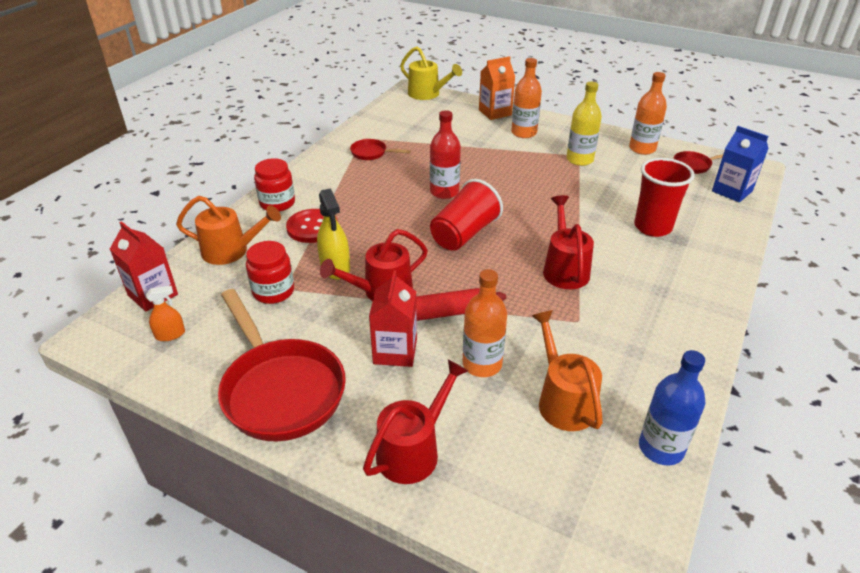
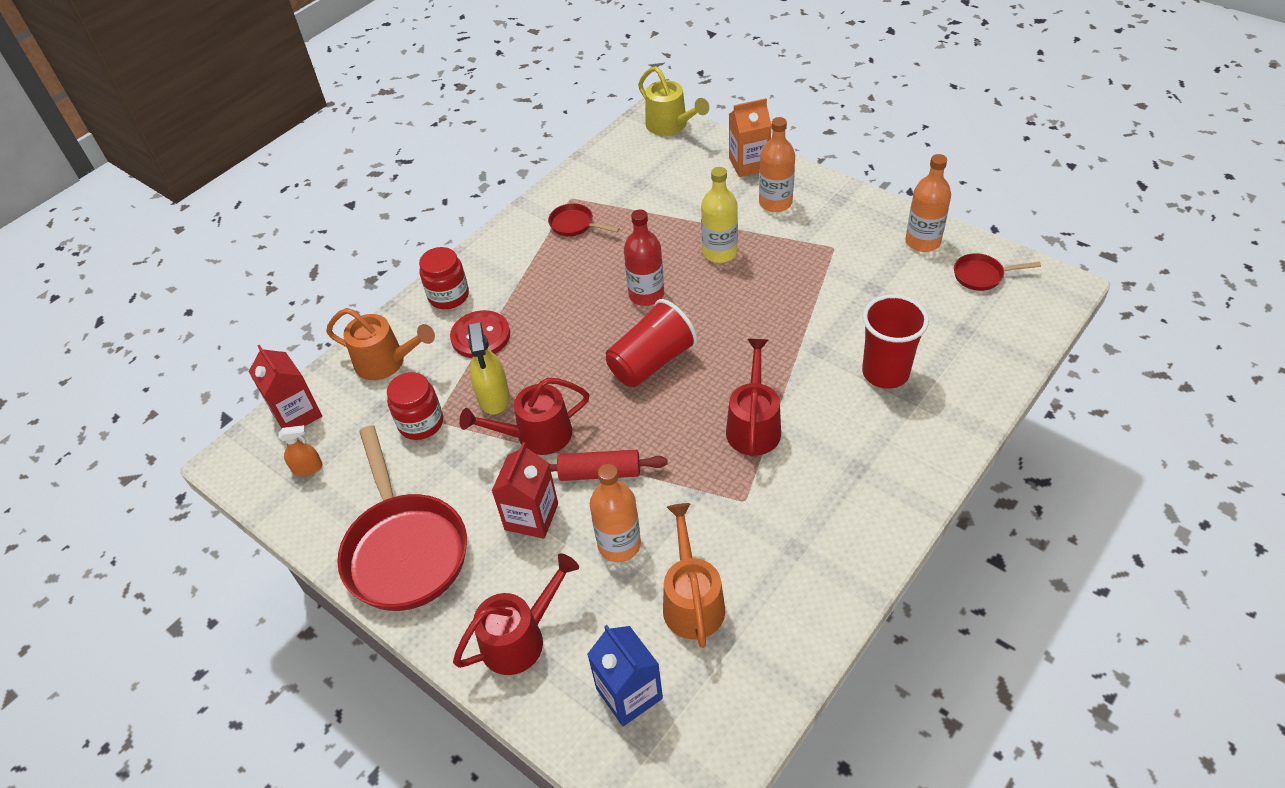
camera: 15 degrees right, 10 degrees up
(579, 159) = (832, 254): yellow bottle -> yellow bottle (719, 252)
(661, 448) = (776, 672): blue bottle -> none
(732, 191) = (1014, 323): blue carton -> blue carton (629, 693)

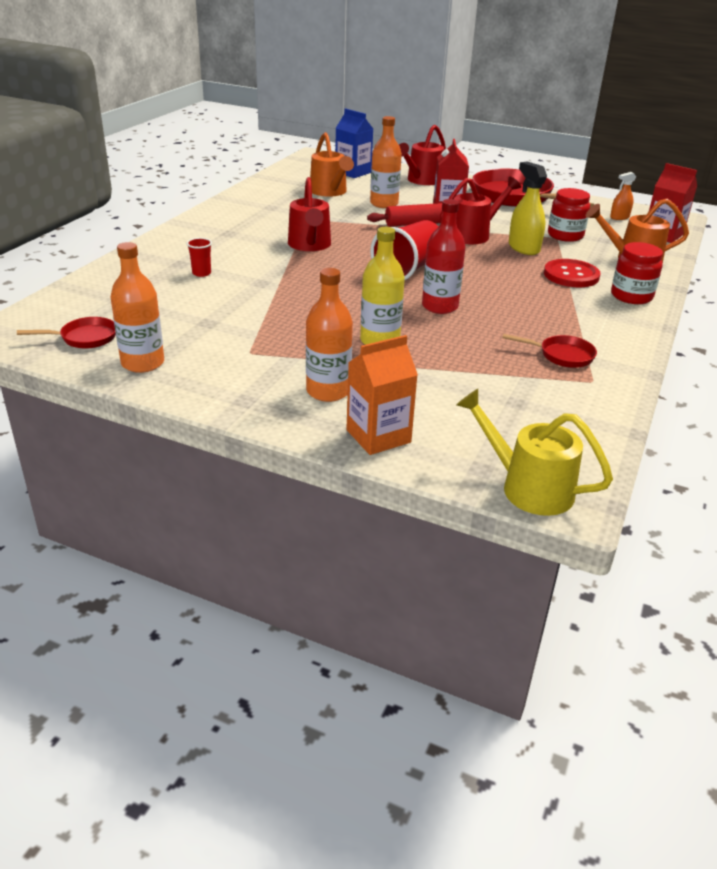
camera: 160 degrees right, 15 degrees down
(885, 373) = (201, 273): red cup -> red cup, size x0.45

